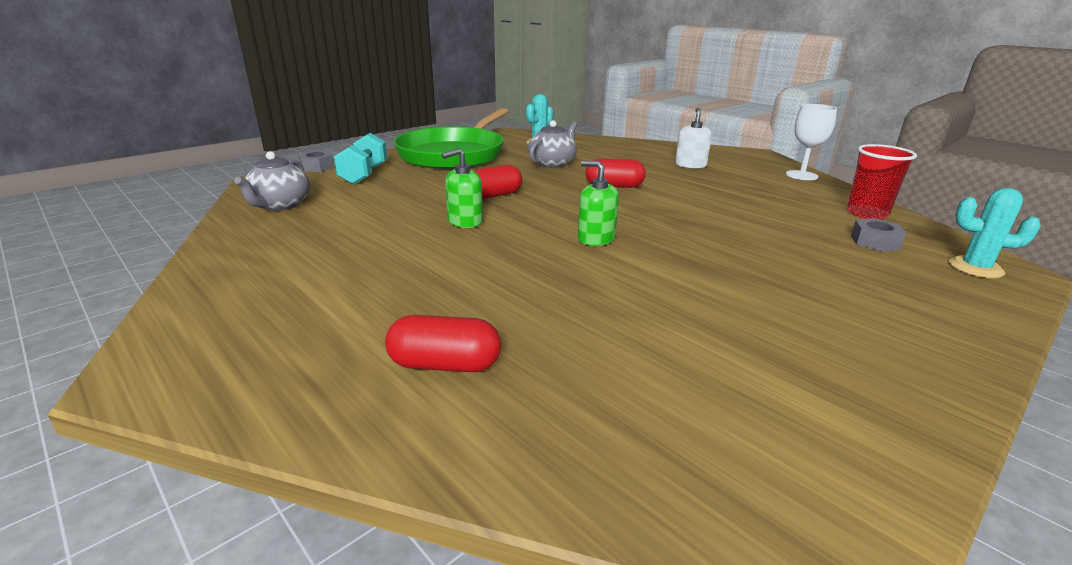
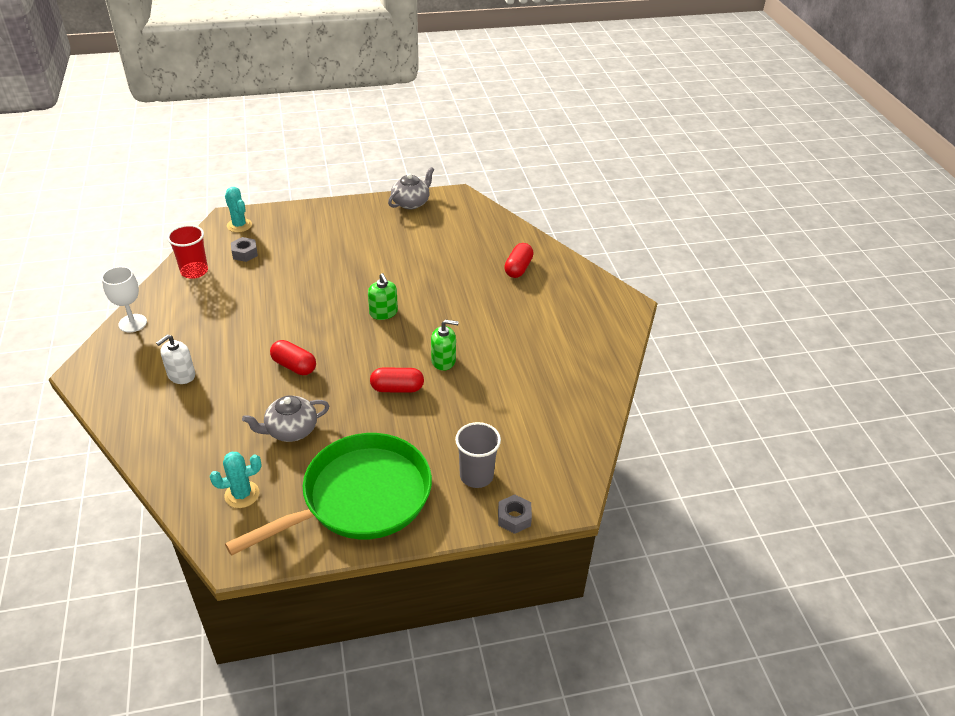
camera: 150 degrees left, 15 degrees up
(280, 205) = (561, 437): grey teapot -> grey teapot (411, 203)
(364, 175) = (476, 476): turquoise dumbbell -> grey cup
(445, 365) = (518, 268): red capsule -> red capsule turned 75 degrees clockwise

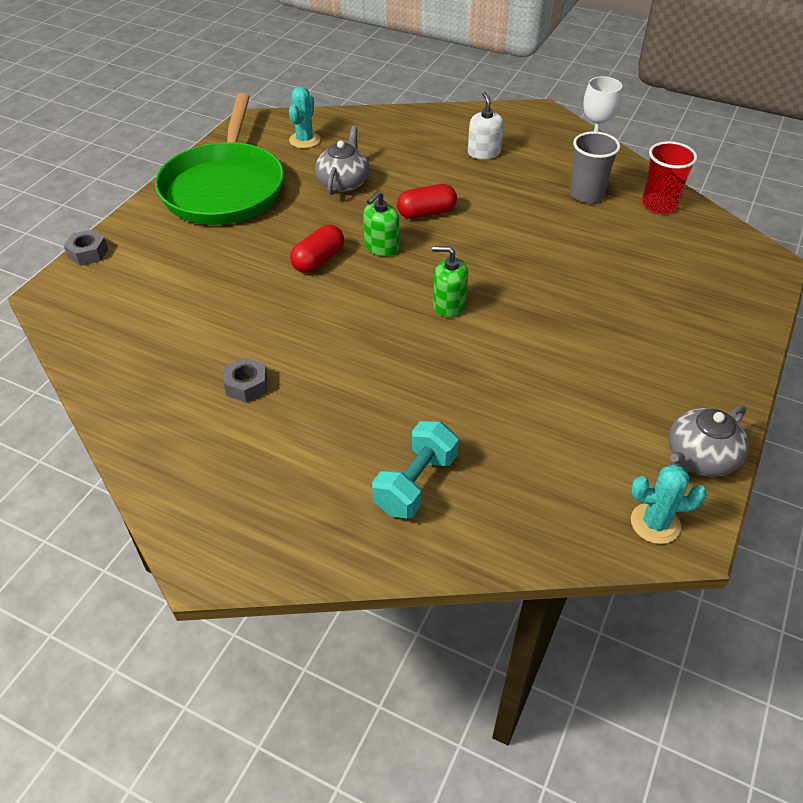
camera: 130 degrees right, 5 degrees up
(239, 225) = (744, 265): turquoise cactus -> turquoise cactus (655, 523)
(245, 253) = (670, 249): grey nut -> grey nut (247, 385)
(411, 203) = (700, 458): grey teapot -> grey teapot turned 60 degrees clockwise
(443, 361) = (319, 310): green soap dispenser -> green soap dispenser (381, 247)
(476, 476) = (155, 255): grey cup -> grey cup (586, 194)
(518, 268) = (415, 483): red capsule -> turquoise dumbbell

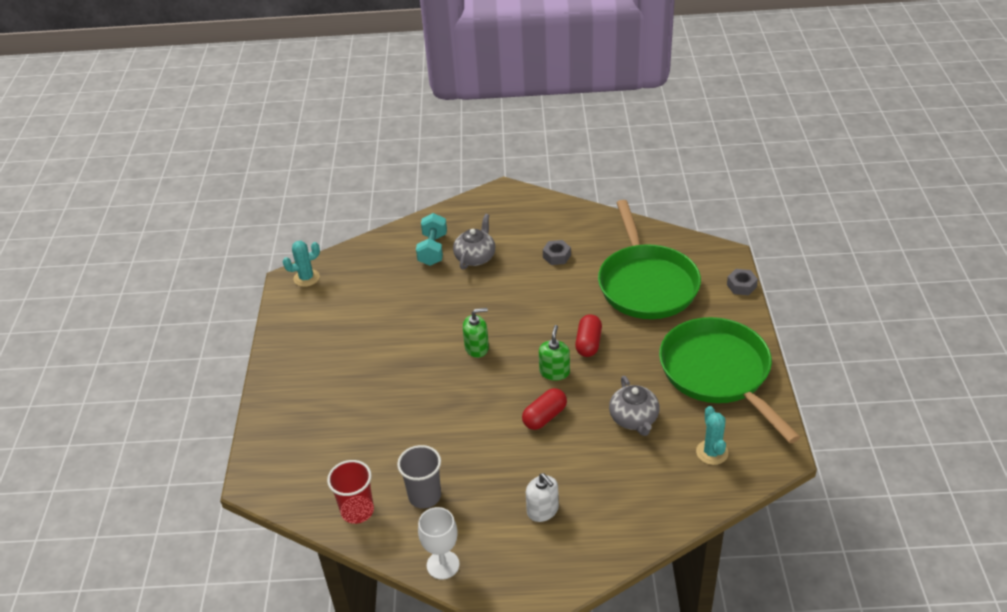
camera: 155 degrees right, 5 degrees down
(182, 298) = (646, 284): none -> green pan
(700, 458) = (288, 316): grey teapot -> grey teapot (475, 257)

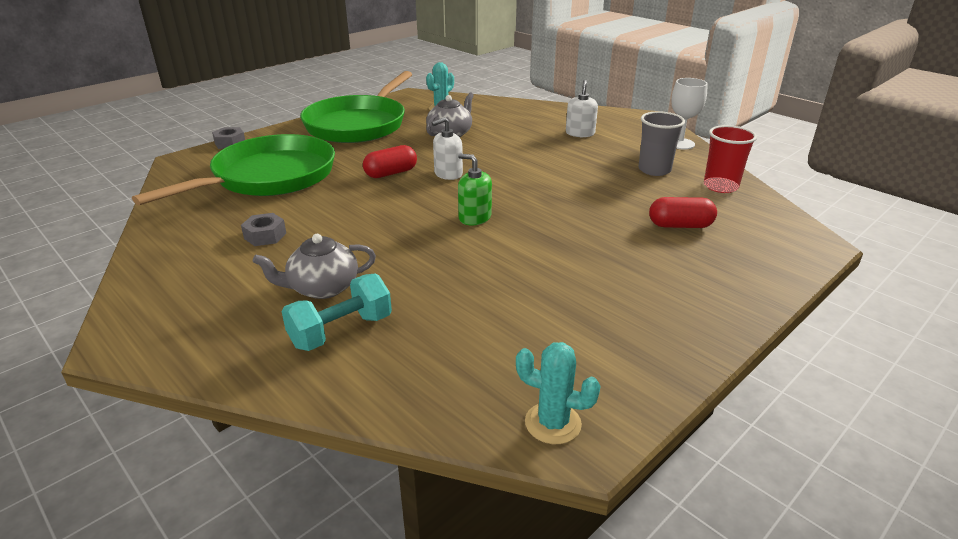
camera: 135 degrees left, 10 degrees down
(544, 417) = (502, 160): red capsule -> red capsule (680, 225)
(554, 372) = (448, 174): green soap dispenser -> white soap dispenser

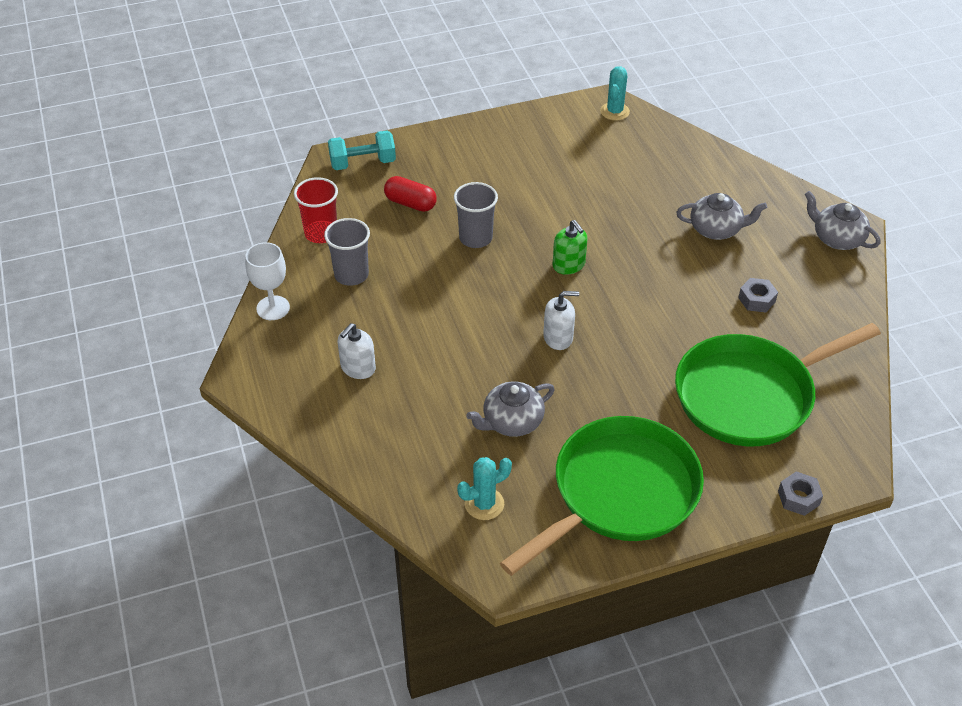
camera: 155 degrees left, 15 degrees up
(151, 319) = (837, 239): none -> grey teapot
(341, 331) = (710, 192): turquoise dumbbell -> turquoise dumbbell (363, 163)
(391, 173) = (617, 358): red capsule -> none
(553, 423) = (614, 111): turquoise cactus -> turquoise cactus turned 60 degrees clockwise
(583, 215) = (475, 238): none -> grey cup

